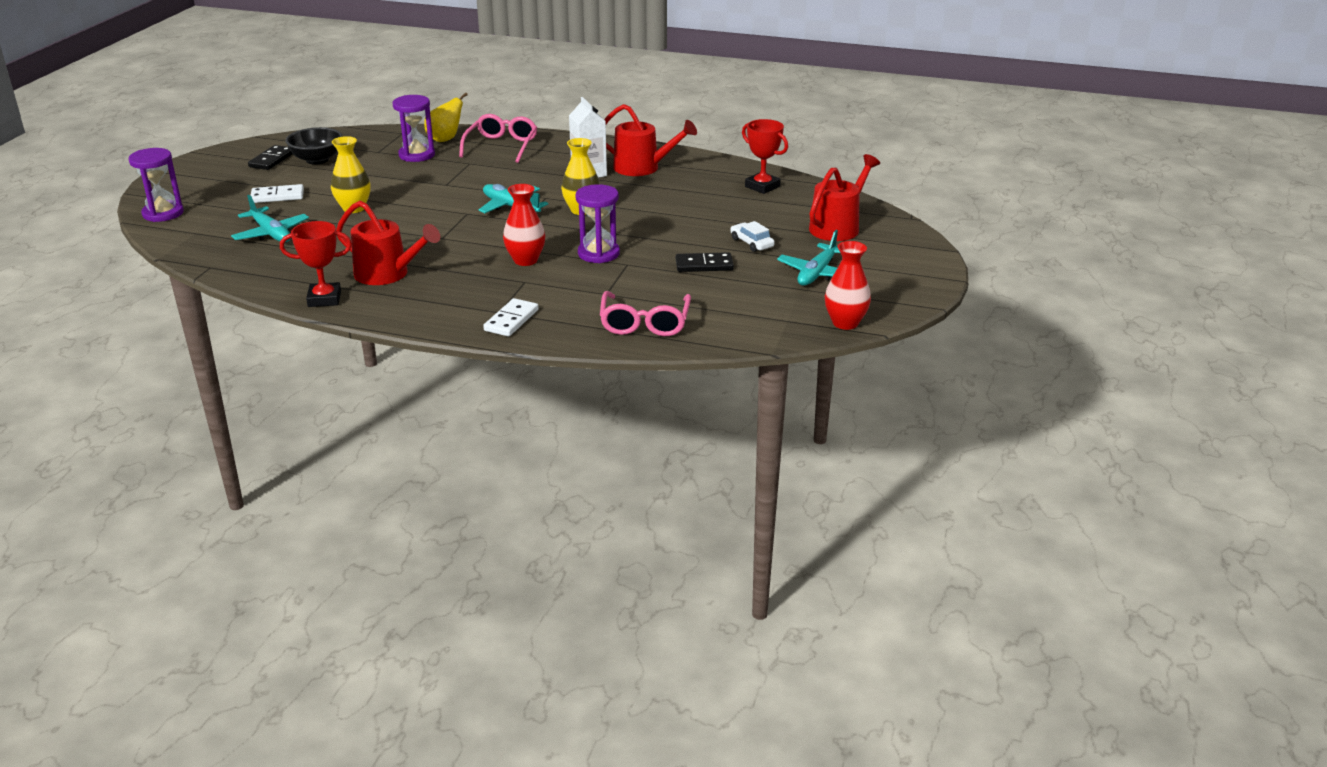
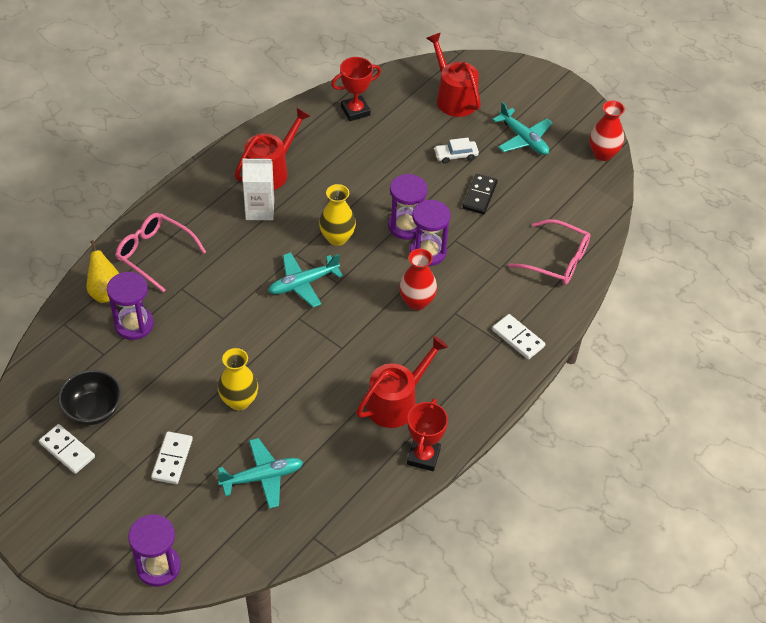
camera: 70 degrees left, 20 degrees up
(271, 160) = (67, 450): black domino -> white domino
(625, 237) = (406, 226): none -> purple hourglass

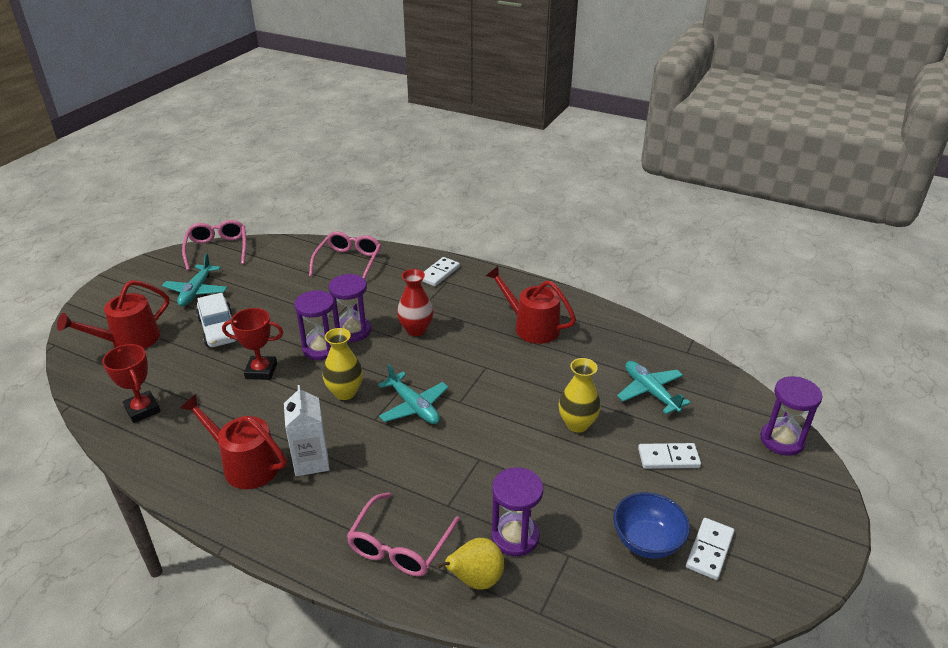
camera: 100 degrees left, 15 degrees down
(93, 410) = (647, 541): black bowl -> blue bowl
(423, 456) = (577, 306): red trophy -> red trophy (261, 371)
(455, 155) = (219, 329): white car -> white car, size x1.63
(479, 195) = (275, 309): black domino -> none
(523, 139) = (196, 291): turquoise plane -> turquoise plane turned 150 degrees clockwise
(603, 154) = (217, 249): red vase -> pink glasses

